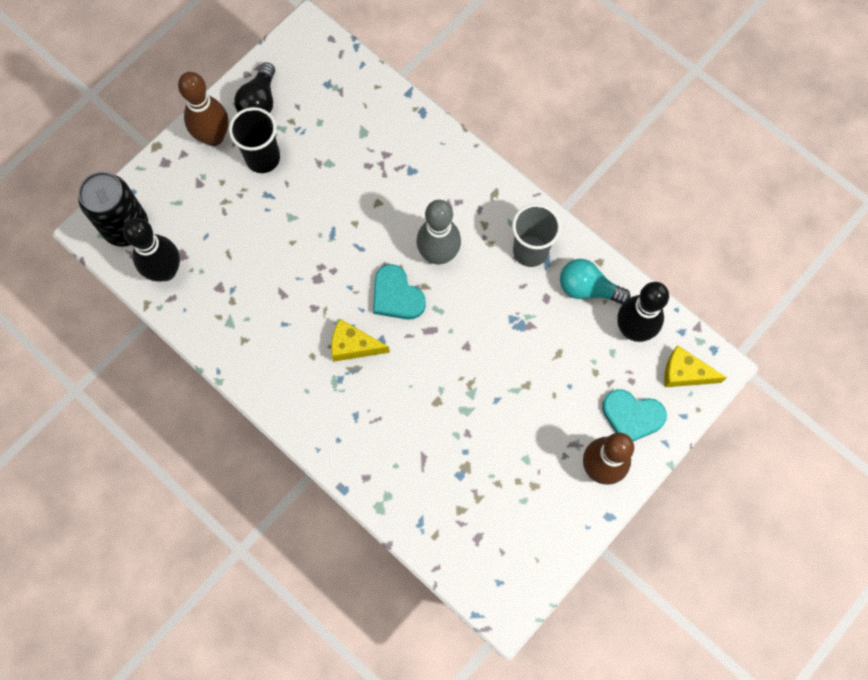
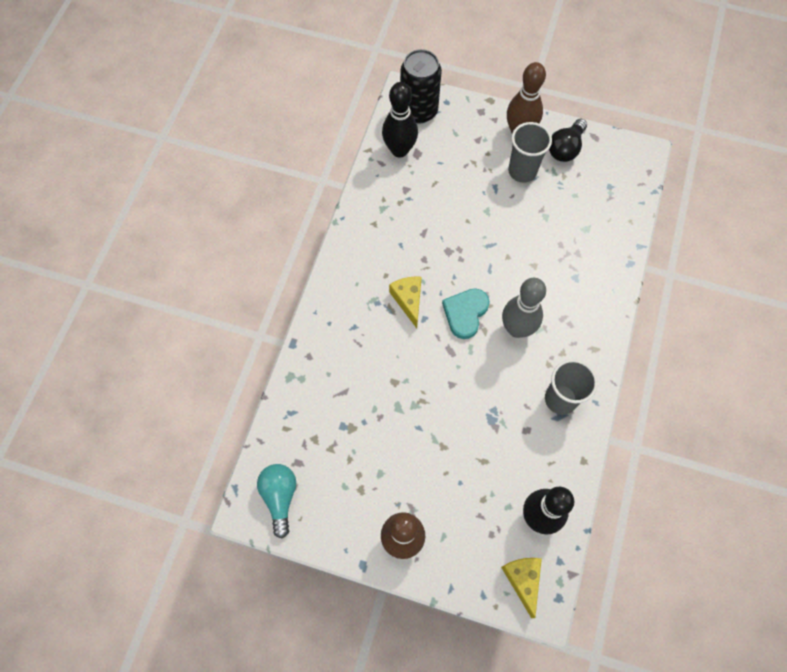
camera: 65 degrees right, 5 degrees down
(259, 102) = (565, 148): black light bulb -> black light bulb turned 45 degrees counterclockwise
(263, 158) = (522, 171): black cup -> grey cup
(587, 288) = (554, 461): turquoise light bulb -> turquoise light bulb (280, 497)
(632, 416) = (460, 548): turquoise heart -> none

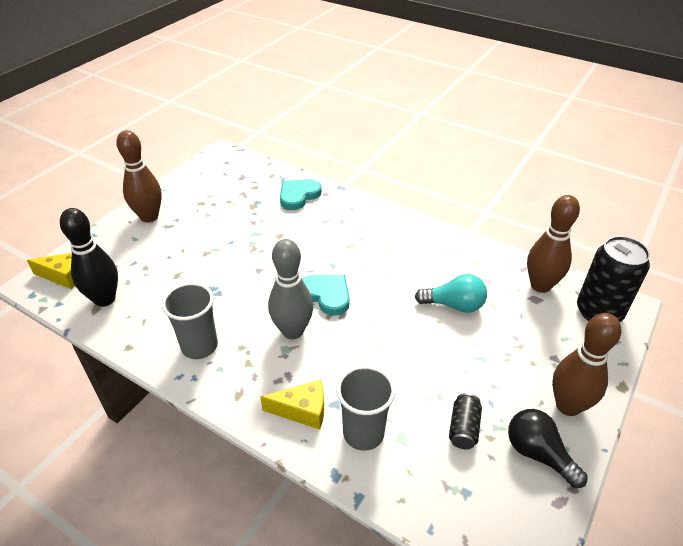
camera: 105 degrees right, 25 degrees down
(280, 497) = (222, 166): turquoise light bulb -> turquoise light bulb (454, 305)
(320, 384) = (298, 196): none -> turquoise heart
(399, 150) = (540, 285): black bowling pin -> brown bowling pin
(408, 300) = (355, 258): yellow cheese -> yellow cheese (302, 410)
(522, 171) = (502, 391): grey cup -> grey cup (363, 433)
(563, 192) = (463, 428): none -> black can

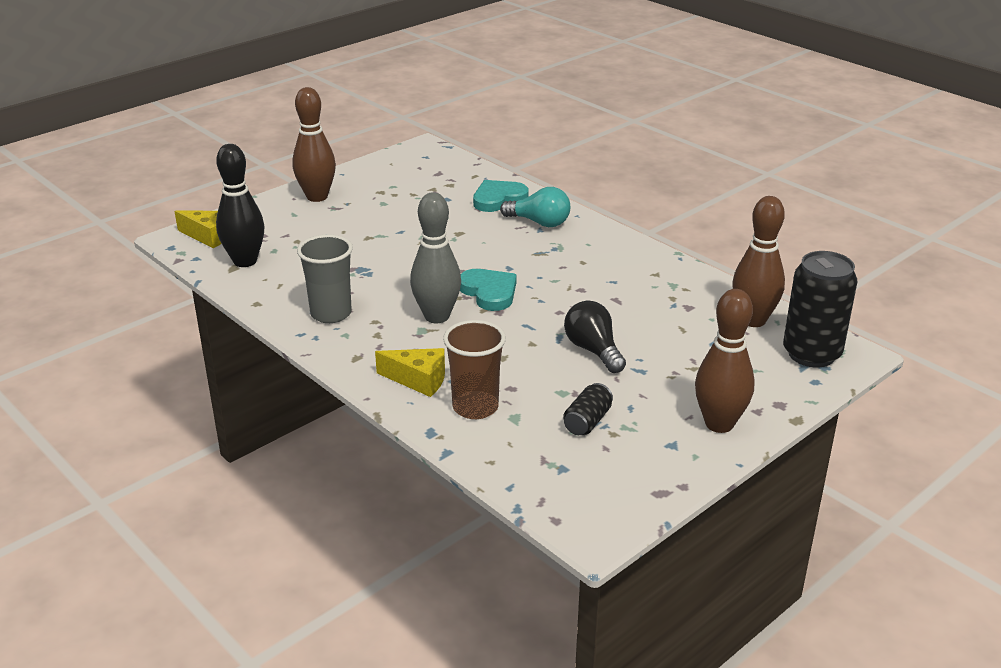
camera: 15 degrees right, 10 degrees down
(363, 433) = (475, 407): grey cup -> brown cup
(454, 305) = (635, 322): turquoise light bulb -> turquoise light bulb (539, 222)
(538, 454) = (660, 454): black light bulb -> black light bulb (593, 350)

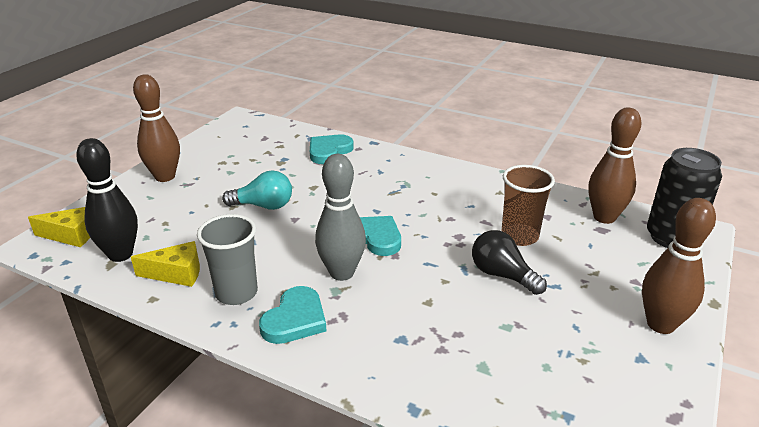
camera: 20 degrees left, 0 degrees up
(370, 345) = (295, 319): none -> turquoise heart
(418, 380) = (365, 348): yellow cheese -> yellow cheese (176, 273)
(475, 407) = (439, 365): brown cup -> brown cup (519, 236)
(539, 222) = (376, 165): turquoise light bulb -> turquoise light bulb (263, 206)
(587, 421) = (551, 353): black can -> none

